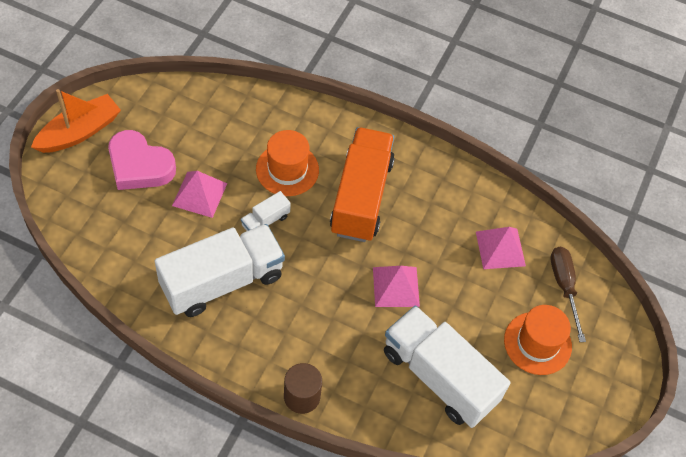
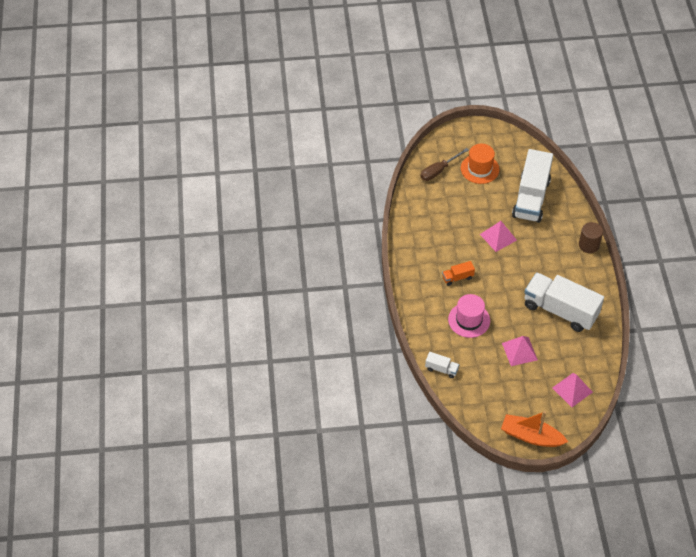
camera: 115 degrees left, 5 degrees down
(139, 165) = (527, 391): pink heart -> none
(265, 221) = (509, 312): white truck -> white truck (441, 369)
(287, 169) = (469, 320): orange hat -> pink hat
(361, 197) = (457, 277): orange truck -> orange truck, size x0.43
(500, 248) = (438, 204): pink pyramid -> pink pyramid (572, 390)

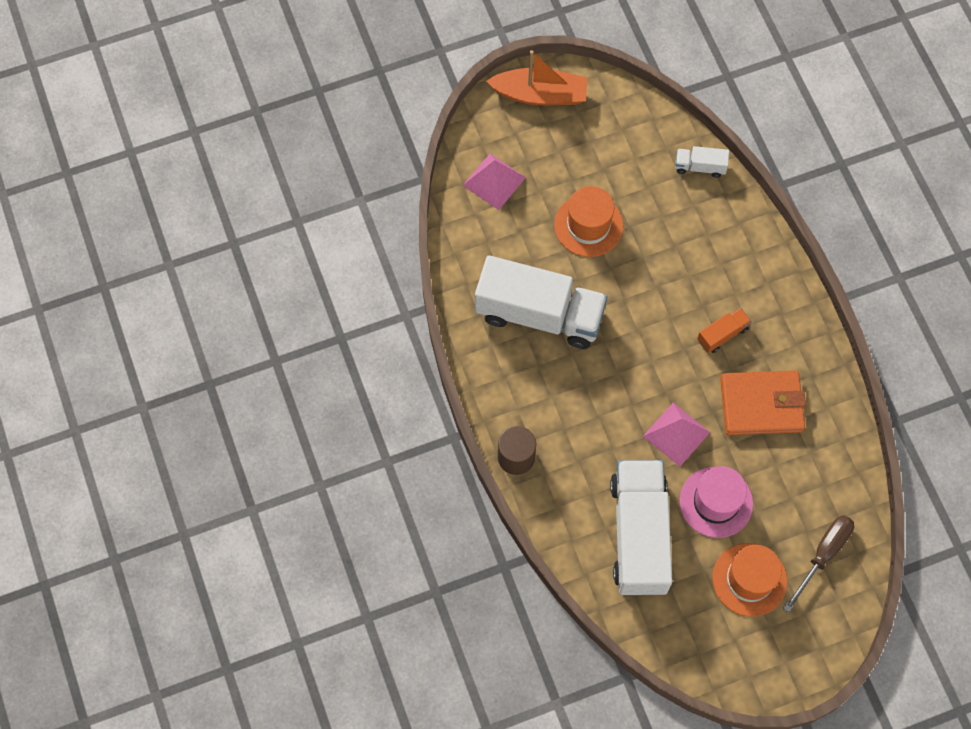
camera: 165 degrees right, 15 degrees up
(447, 240) = (761, 405): none -> orange wallet
(469, 320) = (682, 260): pink hat -> pink hat (716, 502)
(519, 351) = (588, 225): pink pyramid -> orange hat

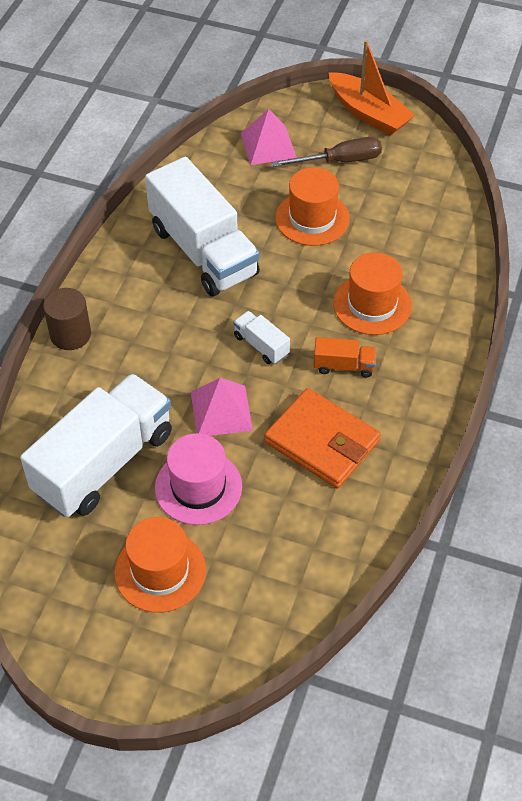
camera: 40 degrees right, 15 degrees down
(696, 269) = (372, 304): none -> orange hat
(700, 167) = (454, 237): white truck -> white truck (261, 345)
(823, 555) = (250, 604): brown screwdriver -> brown screwdriver (340, 161)

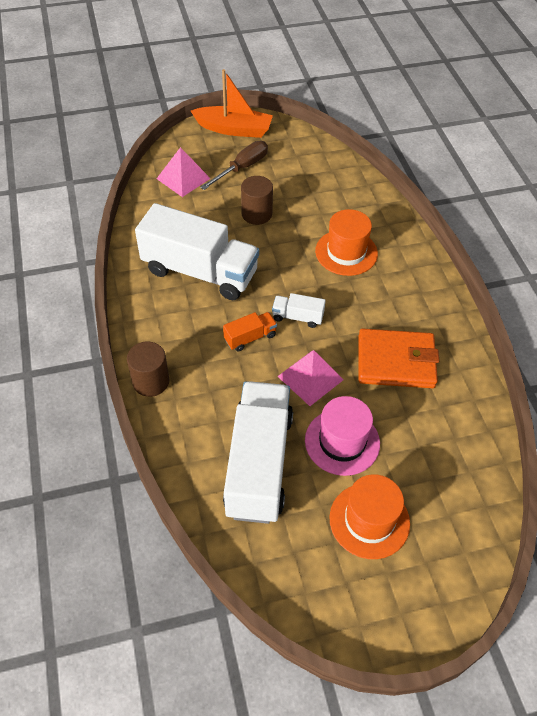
camera: 35 degrees left, 0 degrees up
(312, 218) = (256, 214): orange hat -> brown cylinder
(344, 366) = (364, 302): orange truck -> orange truck (250, 337)

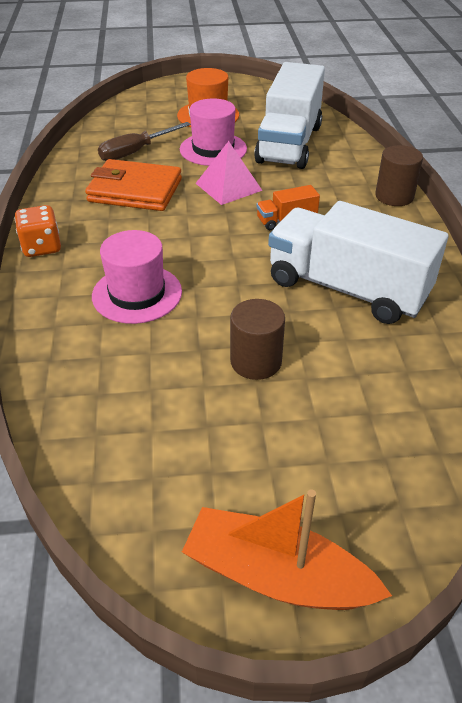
camera: 170 degrees left, 10 degrees down
(183, 178) = (387, 445): pink pyramid -> none
(242, 168) = (270, 458): brown screwdriver -> brown screwdriver (135, 152)
(297, 317) = (227, 232): white truck -> none
(346, 252) = (137, 294): orange hat -> pink hat
(437, 286) = (42, 247): none -> orange dice

